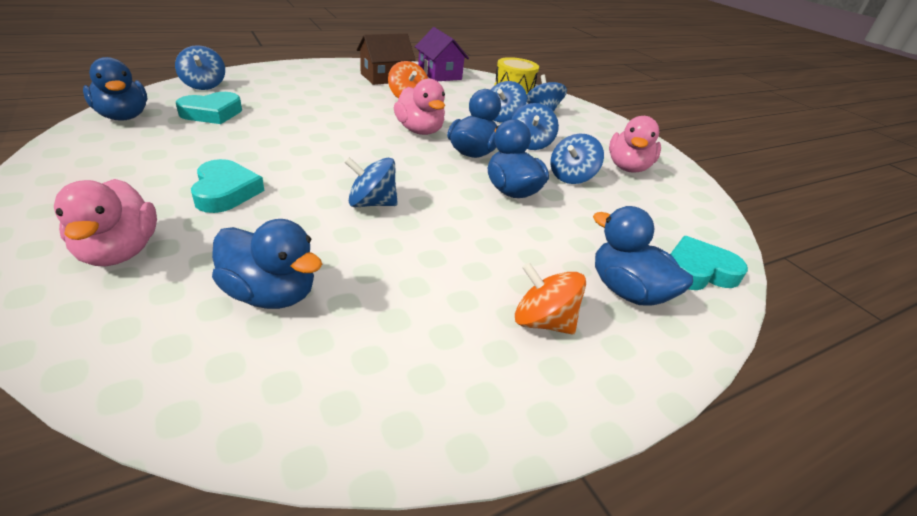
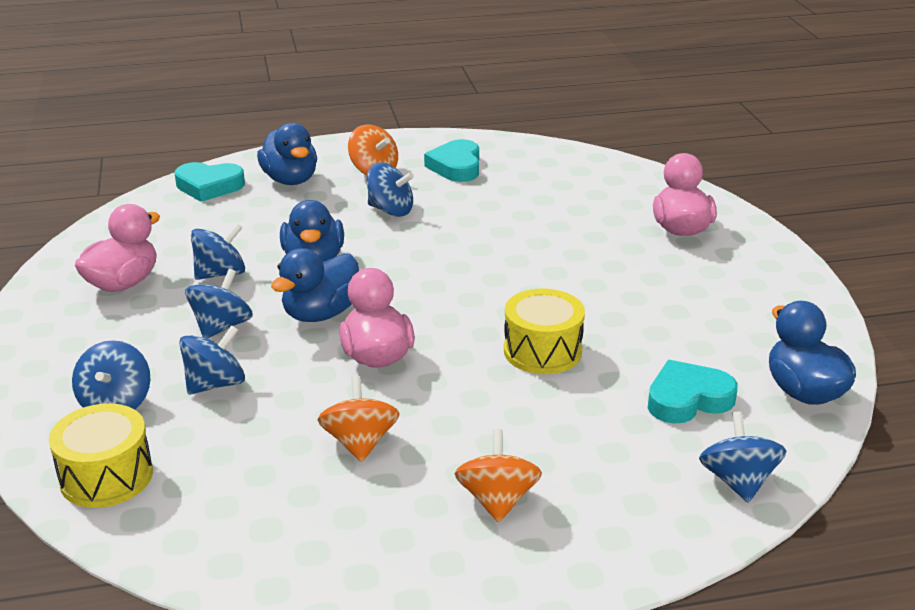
camera: 160 degrees left, 5 degrees down
(225, 191) = (620, 274): turquoise heart -> turquoise heart (456, 166)
(270, 294) = (560, 197): blue duck -> none
(307, 135) = (542, 351): none -> yellow drum
(333, 82) = (497, 500): none -> orange spinning top
(372, 203) = (474, 255): blue spinning top -> blue spinning top (390, 210)
(385, 77) = (379, 524): brown house -> none
(439, 74) = (238, 546): purple house -> none

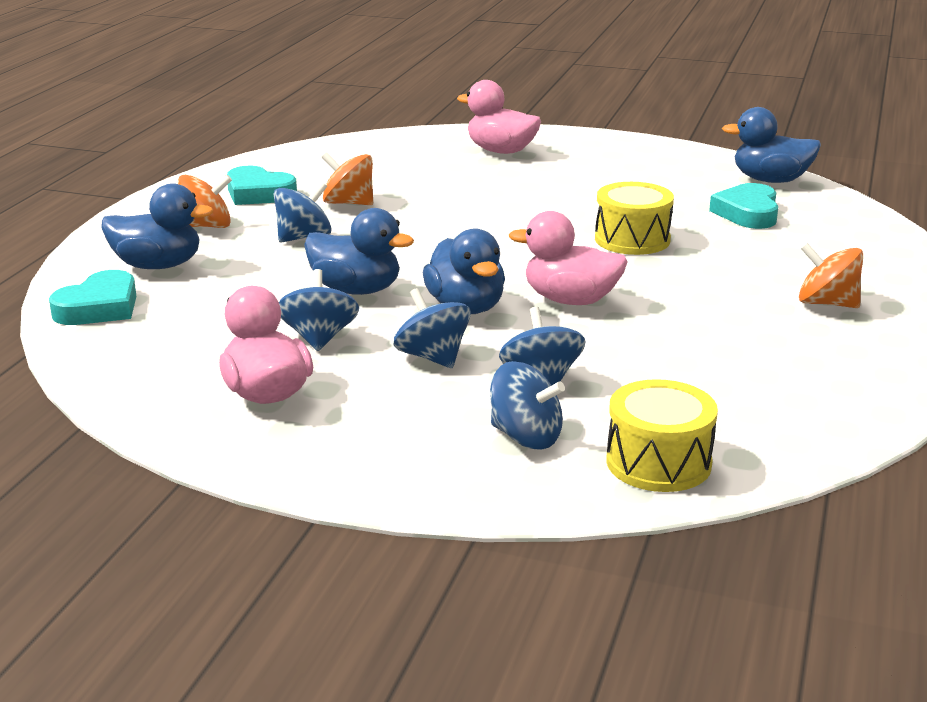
camera: 60 degrees left, 5 degrees down
(360, 442) = (703, 336): orange spinning top -> orange spinning top (348, 203)
(738, 481) = (860, 226): blue spinning top -> none

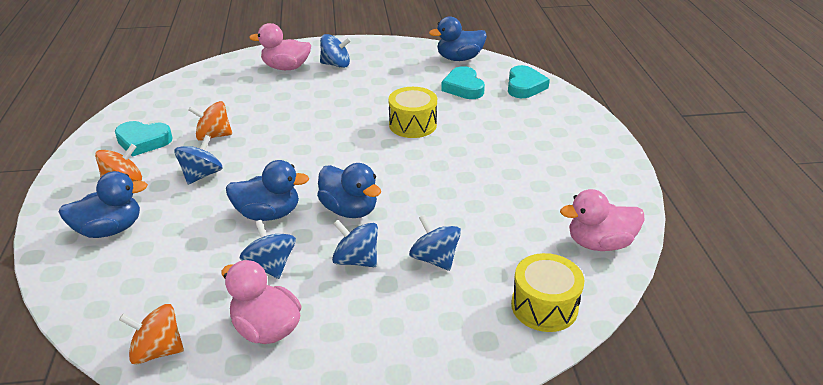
camera: 25 degrees left, 10 degrees up
(99, 307) = (89, 283): turquoise heart -> turquoise heart (524, 86)
(525, 437) = (456, 311): blue spinning top -> blue spinning top (336, 64)
(570, 300) = (409, 185): pink duck -> pink duck (599, 243)
(827, 303) = (550, 149): orange spinning top -> orange spinning top (157, 350)

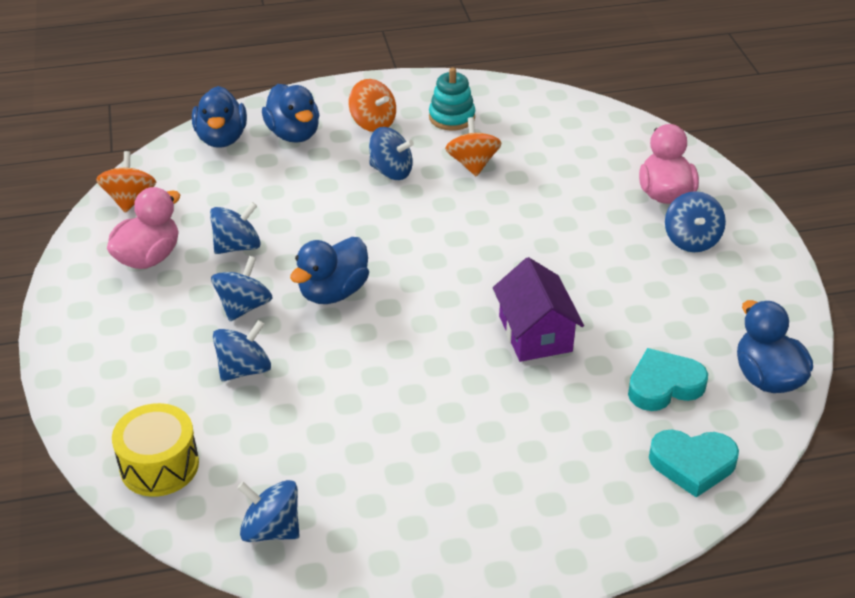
camera: 85 degrees right, 5 degrees up
(143, 141) = (452, 117): turquoise heart -> turquoise stacking toy
(268, 214) = (322, 231): blue duck -> blue duck (221, 138)
(412, 125) = (535, 333): yellow drum -> purple house
(599, 243) = (271, 529): pink duck -> blue spinning top

